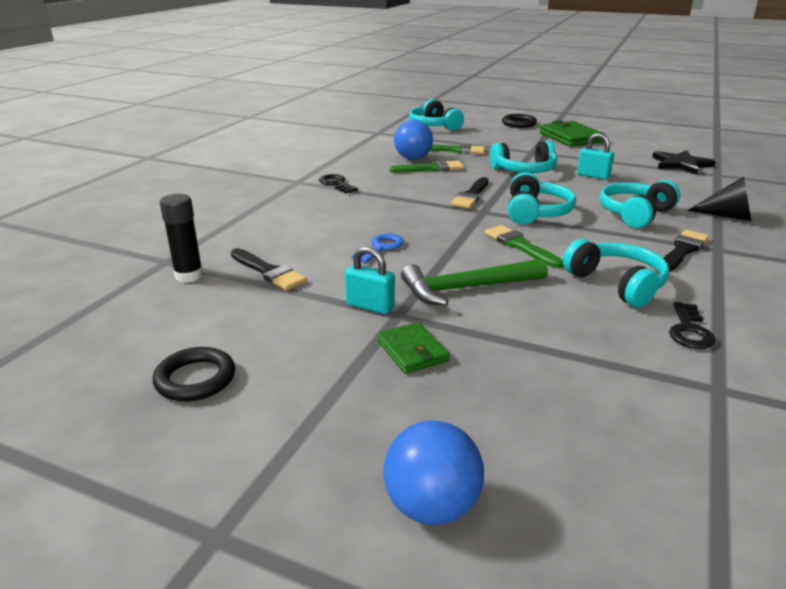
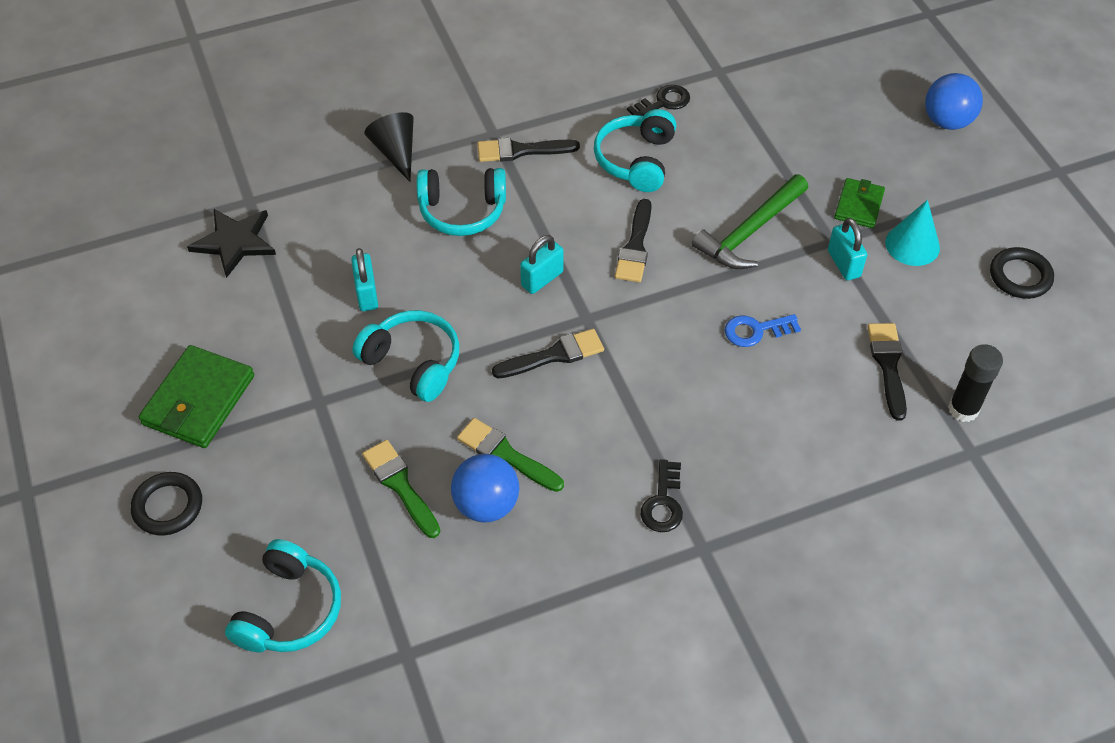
camera: 135 degrees left, 25 degrees up
(328, 348) = (912, 245): none -> turquoise cone
(467, 288) = (749, 232): green hammer -> green hammer turned 105 degrees clockwise
(519, 246) = (635, 246): green brush -> black brush
(535, 212) = (542, 279): turquoise headphones -> turquoise padlock

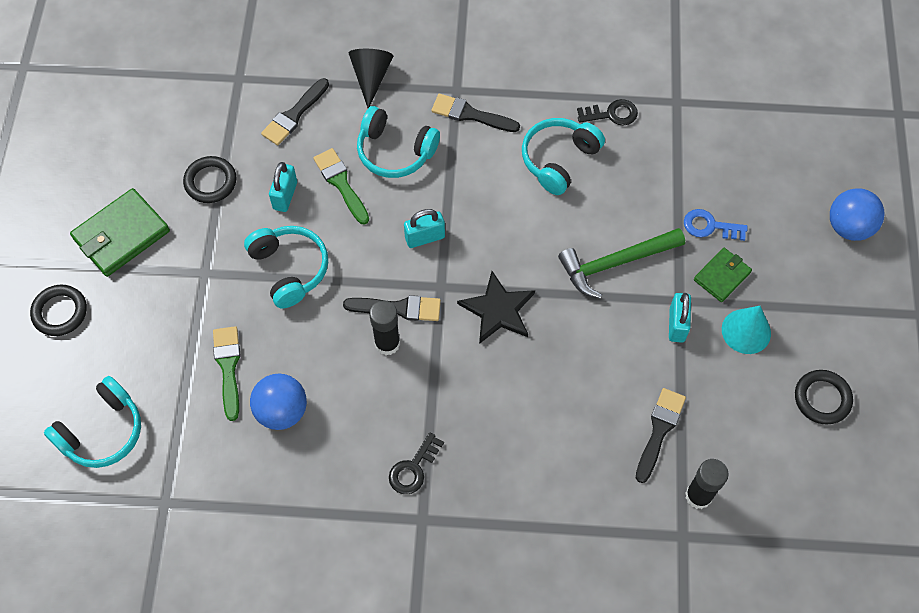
camera: 25 degrees right, 10 degrees up
(234, 242) = (210, 110): black star -> black star (498, 310)
(274, 310) = (210, 182): none -> black ring
(506, 454) = (317, 376): green brush -> green brush (341, 183)
(562, 393) = (387, 343): none -> black glue stick
(635, 246) = (514, 239): black brush -> black brush (294, 115)
(756, 330) = (569, 354): blue key -> blue key (709, 226)

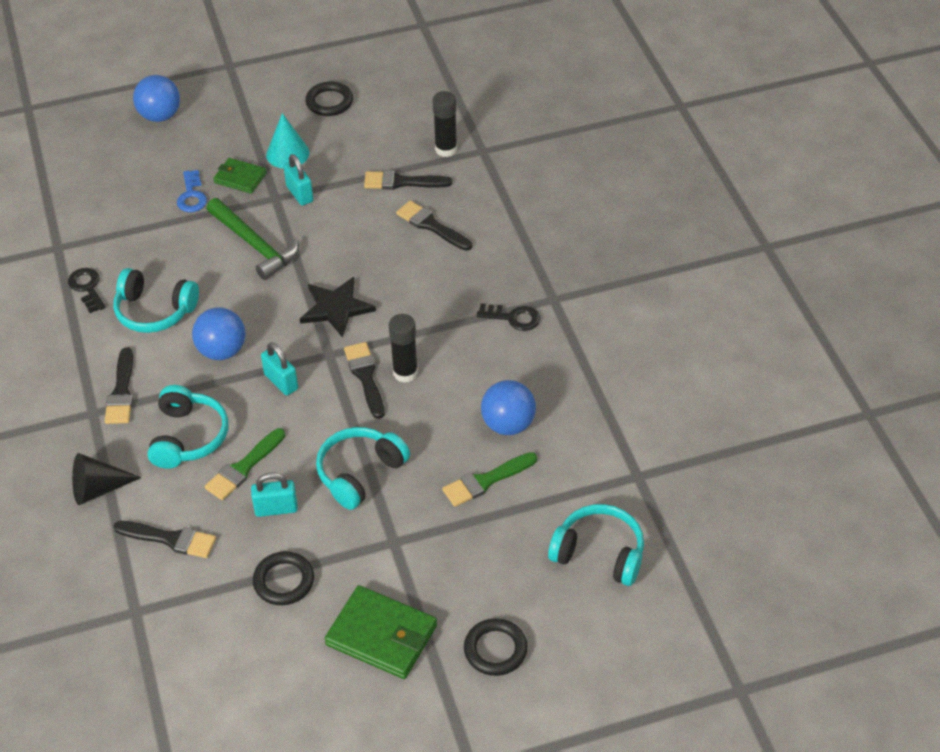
camera: 110 degrees left, 15 degrees down
(484, 201) = (222, 351): none -> blue ball
(579, 437) = (431, 226): none -> black brush
(677, 324) = (299, 194): turquoise padlock -> turquoise padlock turned 75 degrees clockwise

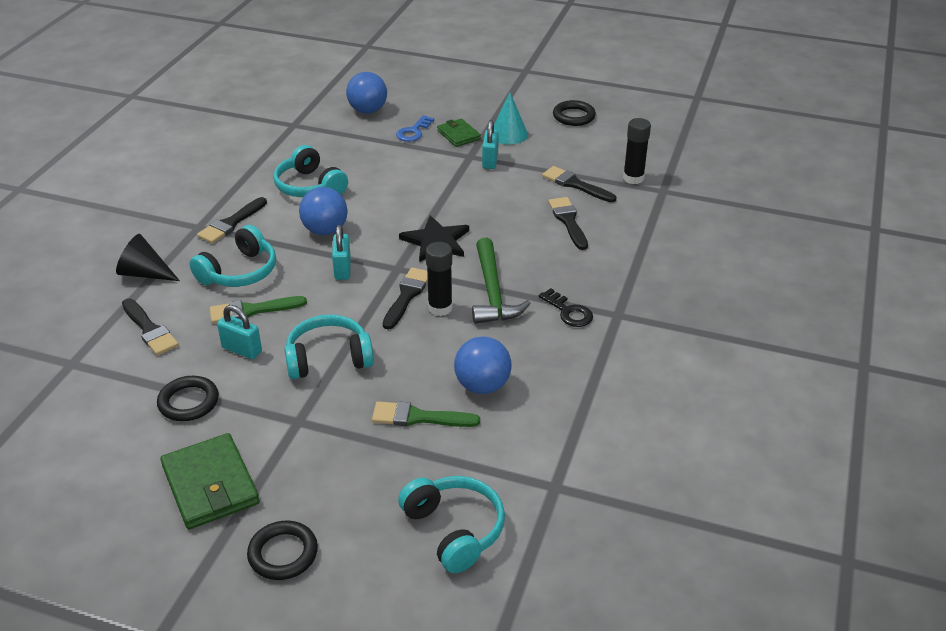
camera: 35 degrees right, 10 degrees down
(87, 288) = (283, 154): black key -> none
(160, 116) = (445, 80): blue ball -> blue ball (368, 110)
(254, 245) = (422, 178): green hammer -> green hammer (492, 292)

